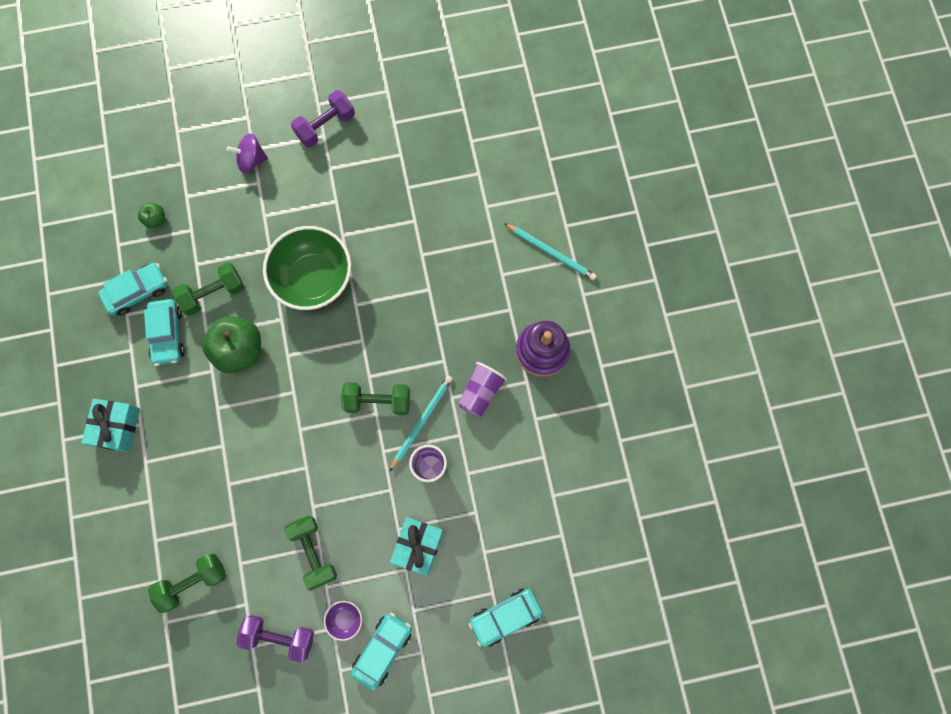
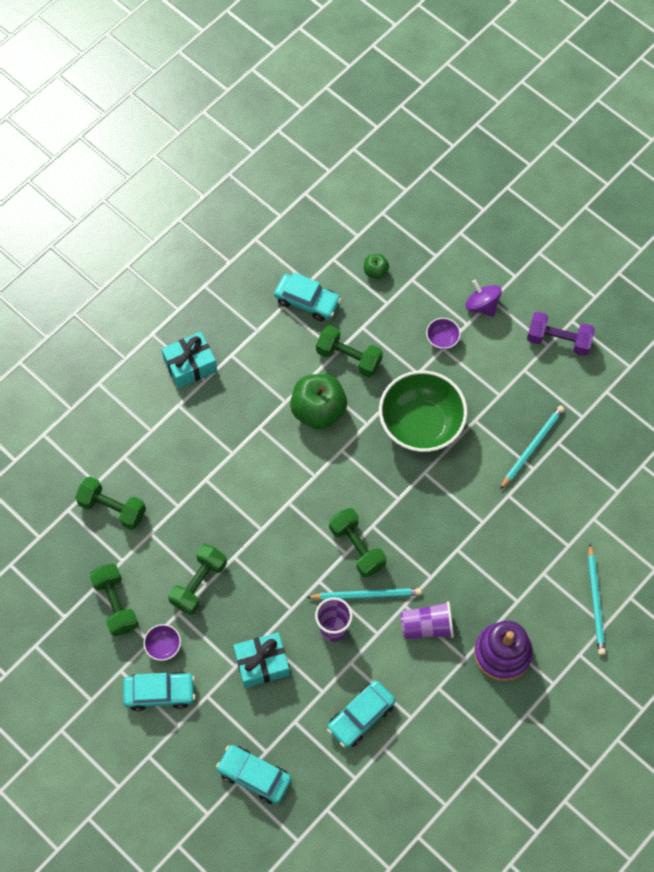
camera: 55 degrees right, 10 degrees down
(168, 335) = (290, 348): turquoise car -> turquoise car (361, 716)
(255, 210) = (442, 339): none -> purple bowl
(279, 636) = (115, 604): purple dumbbell -> green dumbbell
(396, 208) = (532, 447): none -> turquoise pencil

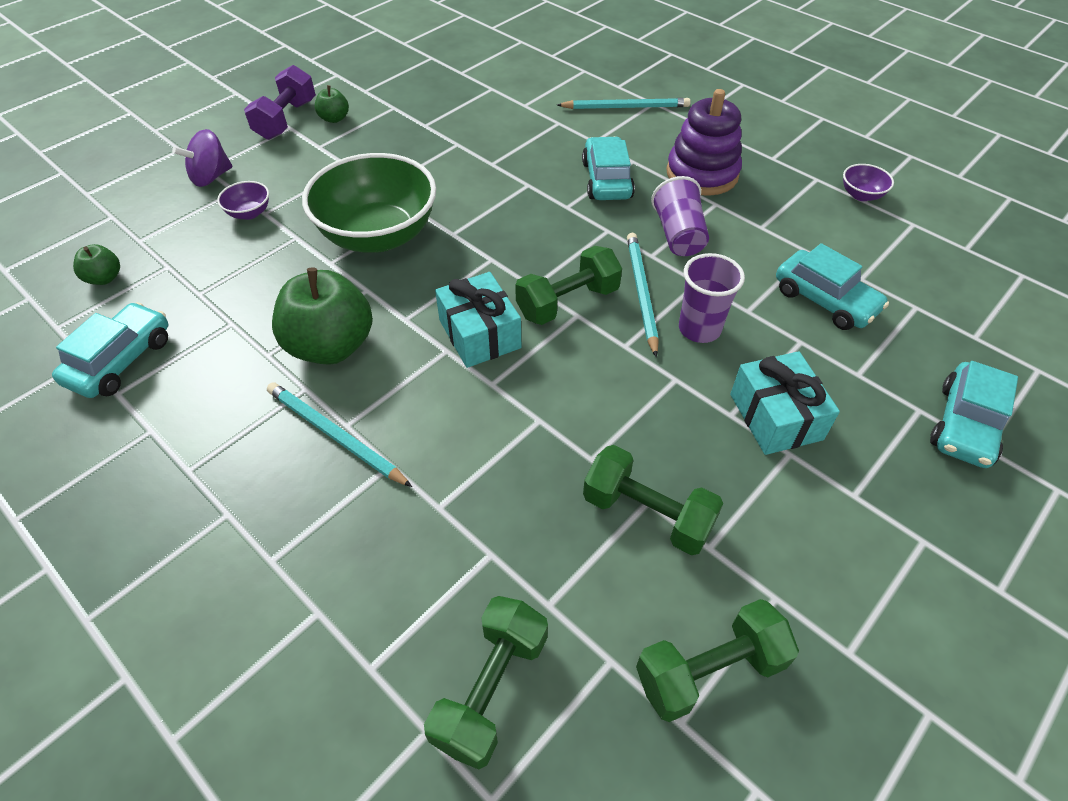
camera: 90 degrees left, 15 degrees down
(160, 693) = (872, 575): turquoise car -> turquoise car (606, 180)
(163, 646) = (779, 571): purple bowl -> purple bowl (861, 195)
(190, 365) = (186, 541): turquoise gift -> turquoise gift (479, 334)
(349, 358) = (246, 309): green dumbbell -> none
(532, 447) = (427, 143): turquoise pencil -> turquoise pencil (335, 435)
(562, 375) = (334, 118): none -> green apple

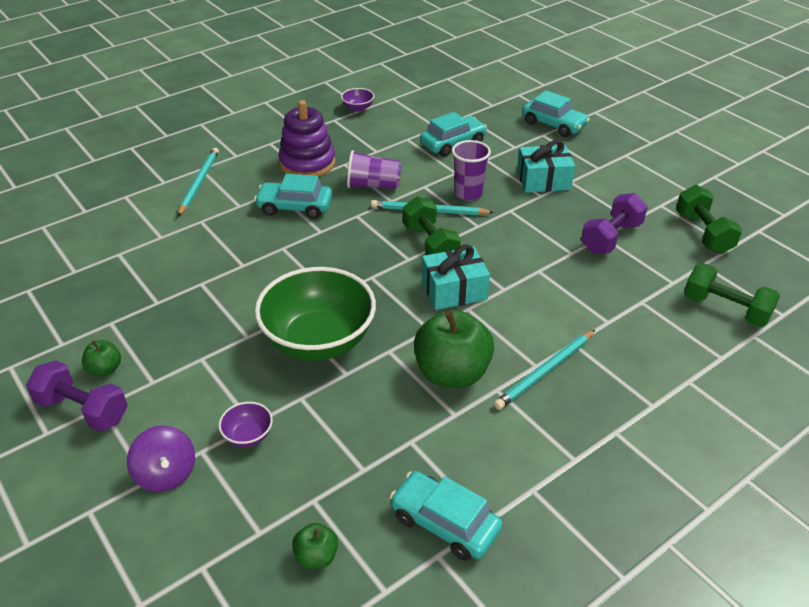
camera: 80 degrees left, 10 degrees down
(647, 514) = (611, 237): green dumbbell -> purple dumbbell

